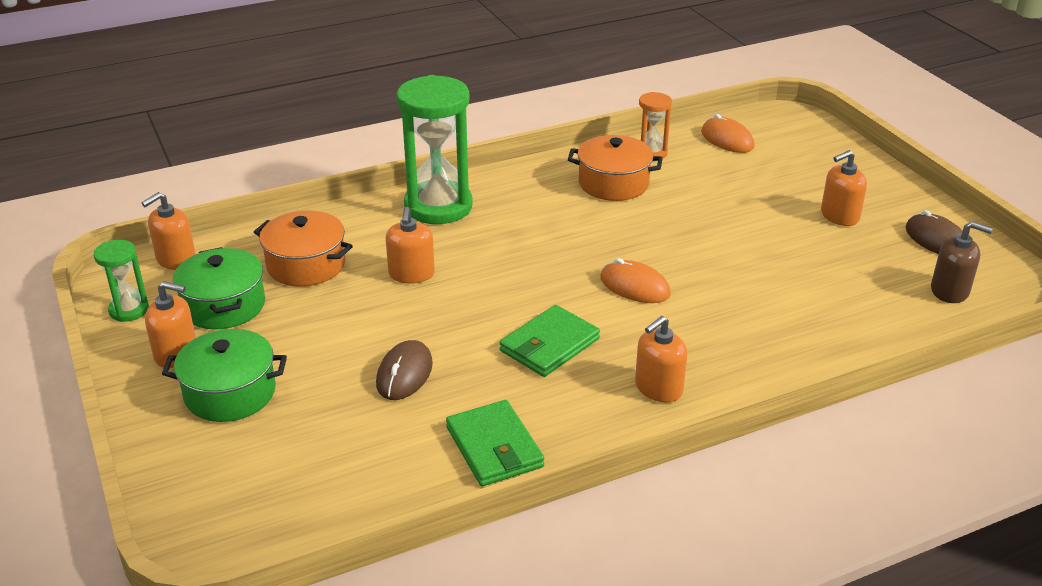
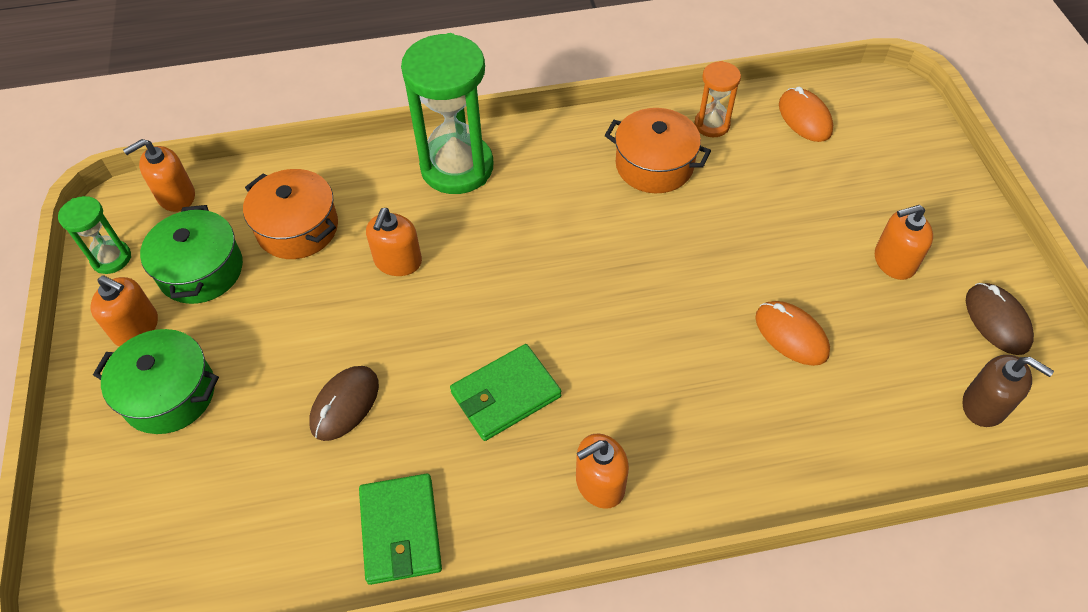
camera: 15 degrees right, 20 degrees up
(635, 286) = (625, 326): orange mouse -> orange mouse (791, 335)

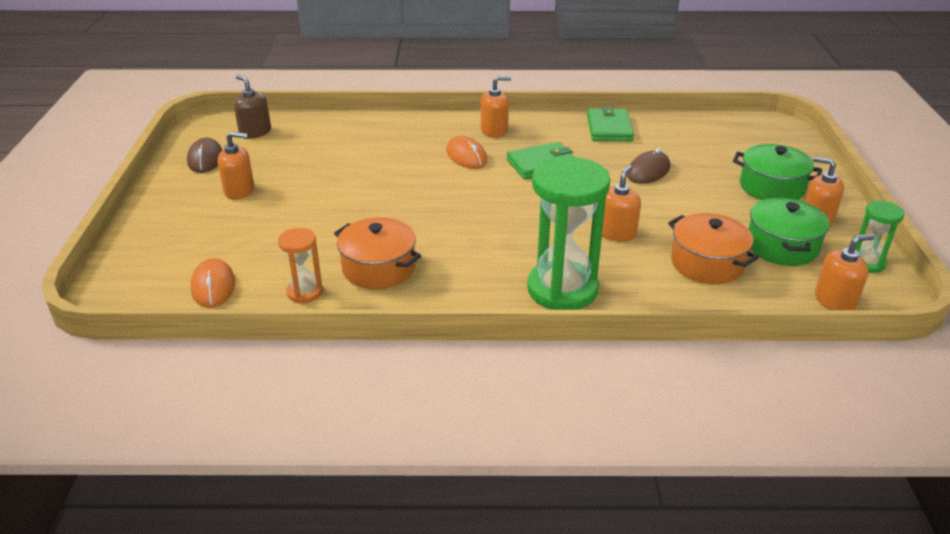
camera: 170 degrees left, 20 degrees down
(791, 335) = (343, 167): orange mouse -> orange mouse (466, 156)

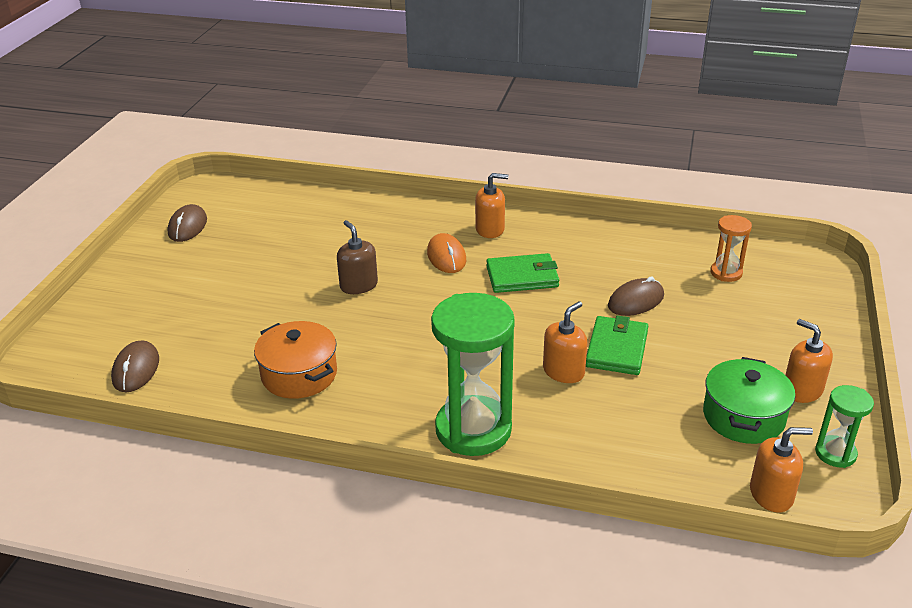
camera: 15 degrees right, 0 degrees up
(213, 286) = (136, 369): orange mouse -> brown mouse
(239, 190) = (204, 267): orange soap dispenser -> none
(255, 132) = (247, 201): brown soap dispenser -> brown soap dispenser (358, 285)
(305, 292) = (217, 390): orange hourglass -> orange hourglass (726, 273)
(609, 128) = (617, 242): green wallet -> green wallet (616, 349)
(707, 263) = (646, 424): orange pot -> none
(771, 187) = (769, 341): green pot -> none

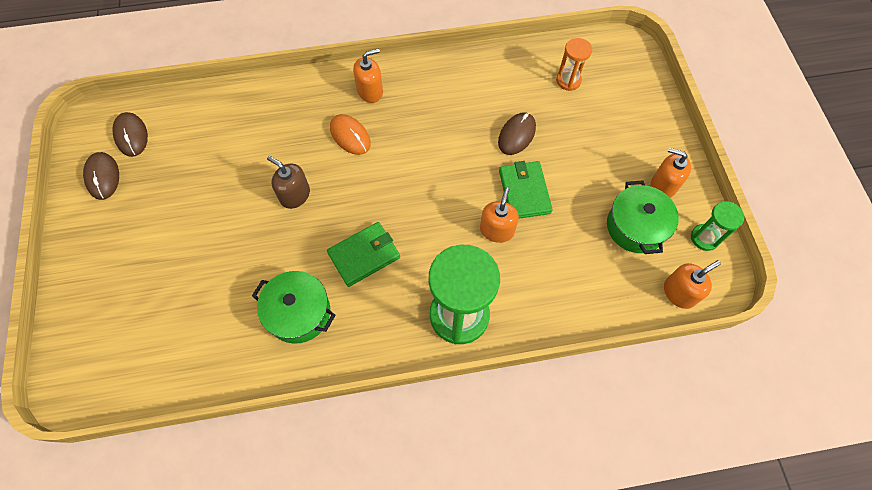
camera: 25 degrees left, 30 degrees up
(136, 369) = (158, 362): brown mouse -> brown mouse (131, 135)
(299, 374) = (299, 313): orange pot -> green pot
(522, 277) = (421, 138): green wallet -> green wallet (364, 255)

